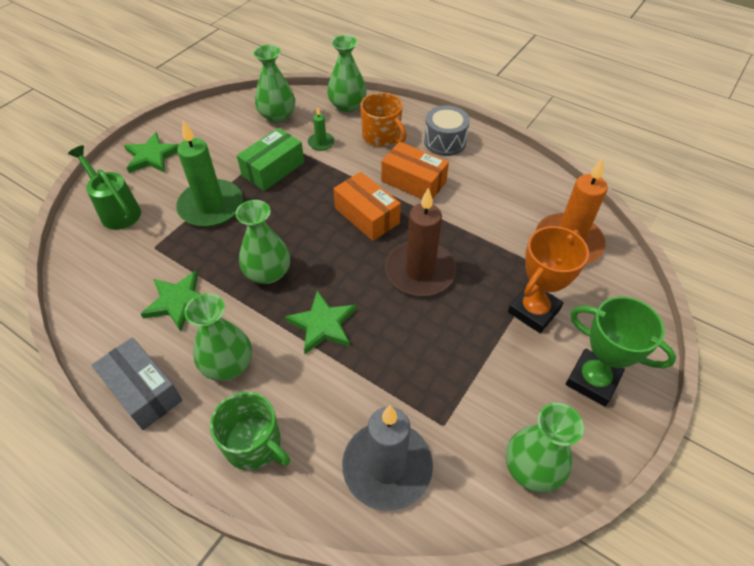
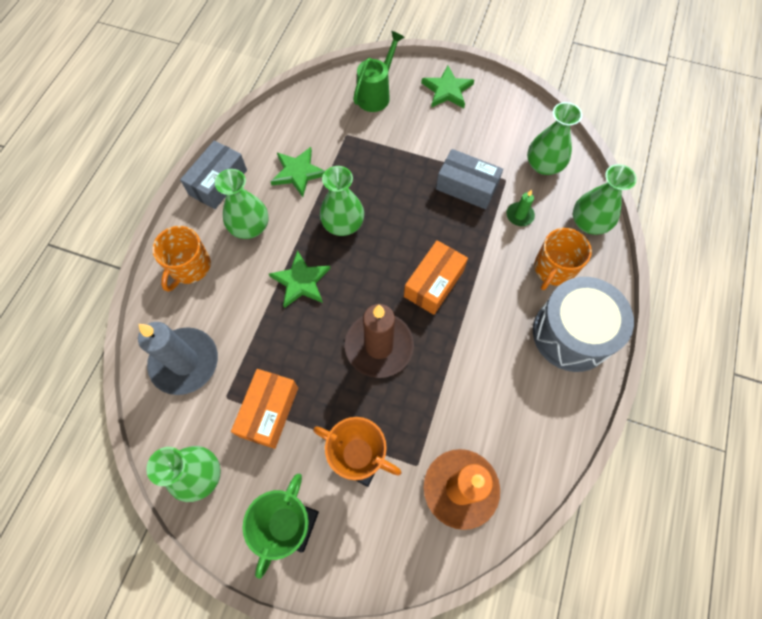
camera: 75 degrees right, 15 degrees up
(211, 206) = (403, 156): green candle -> none
(254, 444) = (189, 267): green mug -> orange mug
(273, 169) = (466, 187): green box -> grey box
(413, 182) = (496, 315): orange box -> orange box (269, 411)
(445, 142) = (571, 334): grey drum -> grey drum, size x1.61

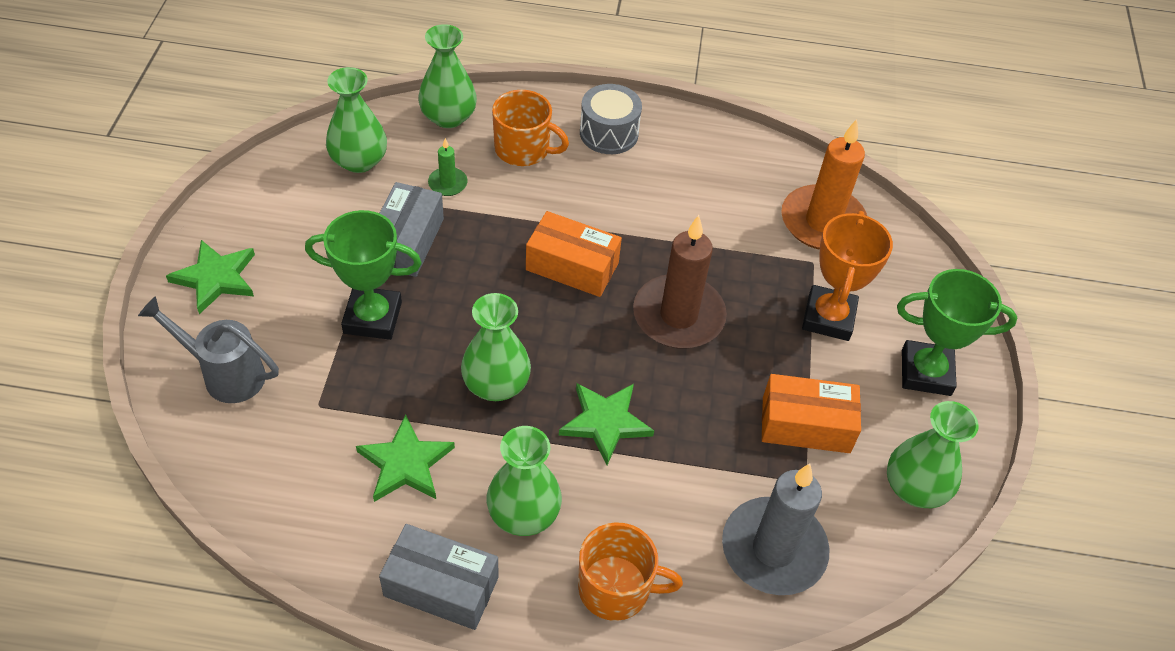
camera: 105 degrees left, 15 degrees down
(376, 94) = (225, 374): green watering can -> grey watering can
(406, 164) = (372, 317): none -> green trophy
(571, 334) = (609, 133): grey drum -> grey drum, size x0.62

